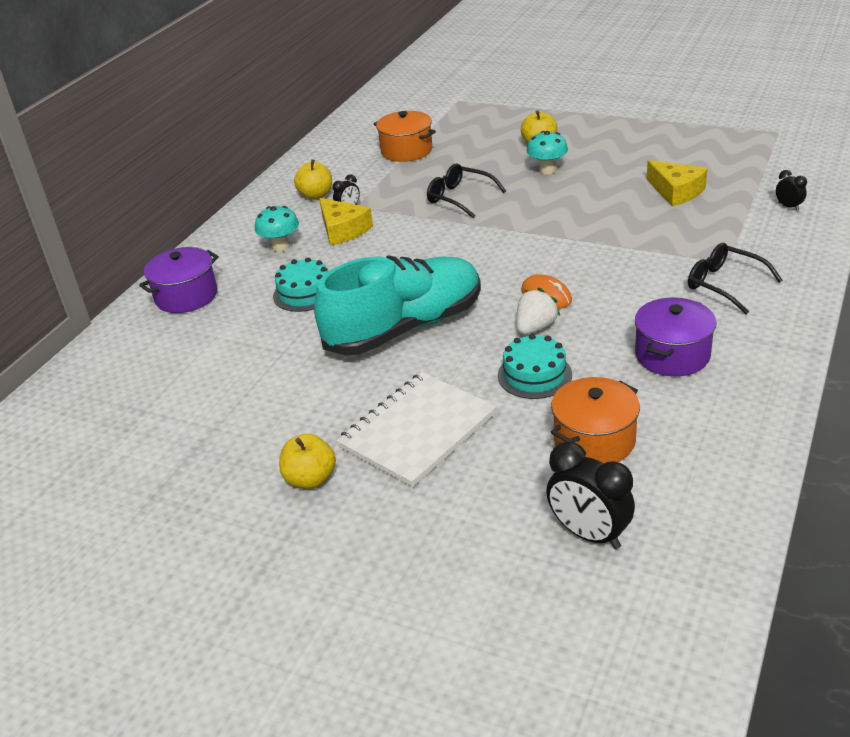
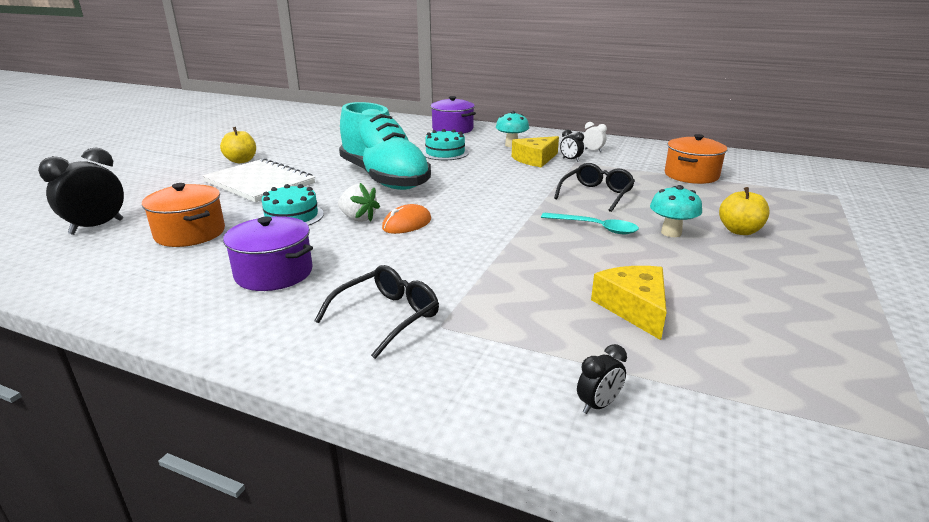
camera: 85 degrees right, 10 degrees down
(316, 195) = (593, 150): yellow apple -> white clock
(541, 200) = (595, 227): none -> turquoise spoon
(676, 191) = (634, 308): yellow cheese -> yellow cheese turned 120 degrees clockwise

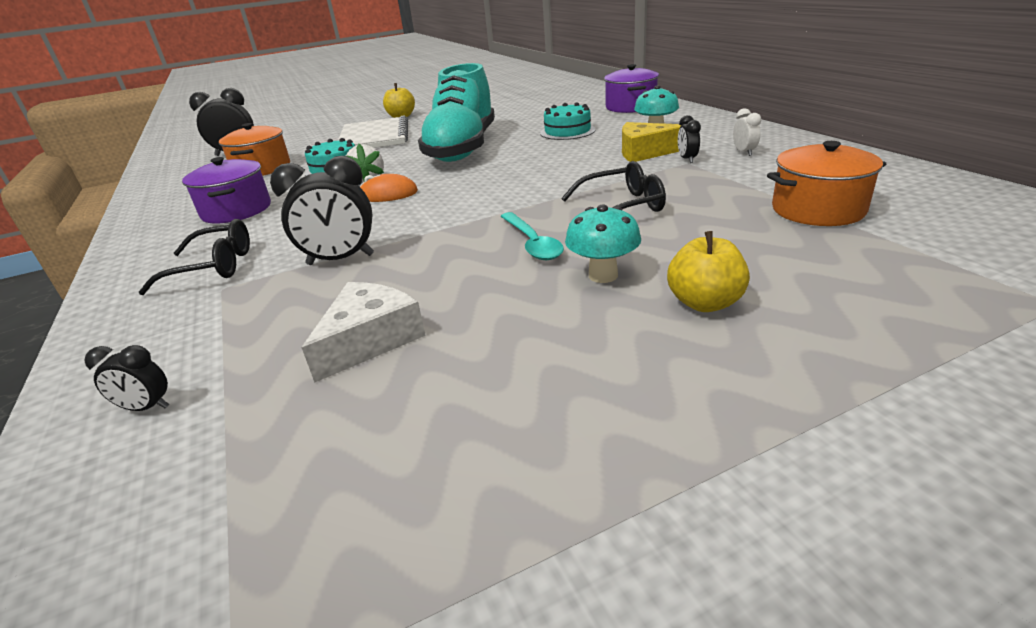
camera: 45 degrees right, 5 degrees up
(490, 275) = (340, 260): none -> black clock
(634, 308) = (369, 340): yellow cheese -> white cheese

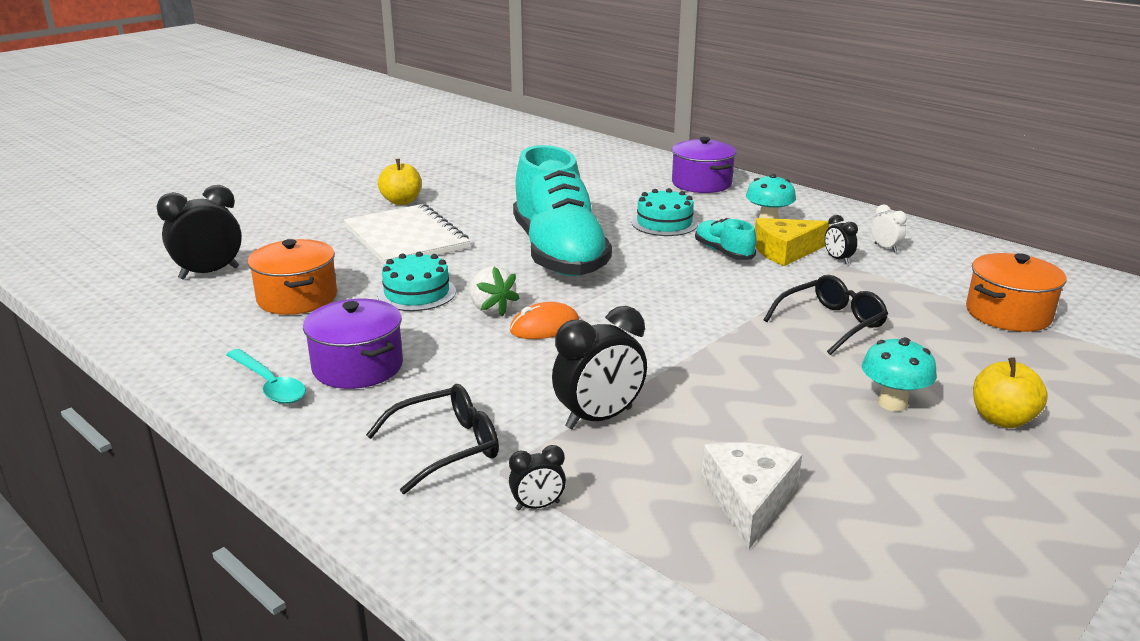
camera: 25 degrees left, 5 degrees down
(147, 408) = (609, 607): black clock -> black clock (537, 506)
(532, 243) = (788, 376): turquoise spoon -> turquoise spoon (269, 385)
(590, 151) = (723, 252): none -> turquoise shoe

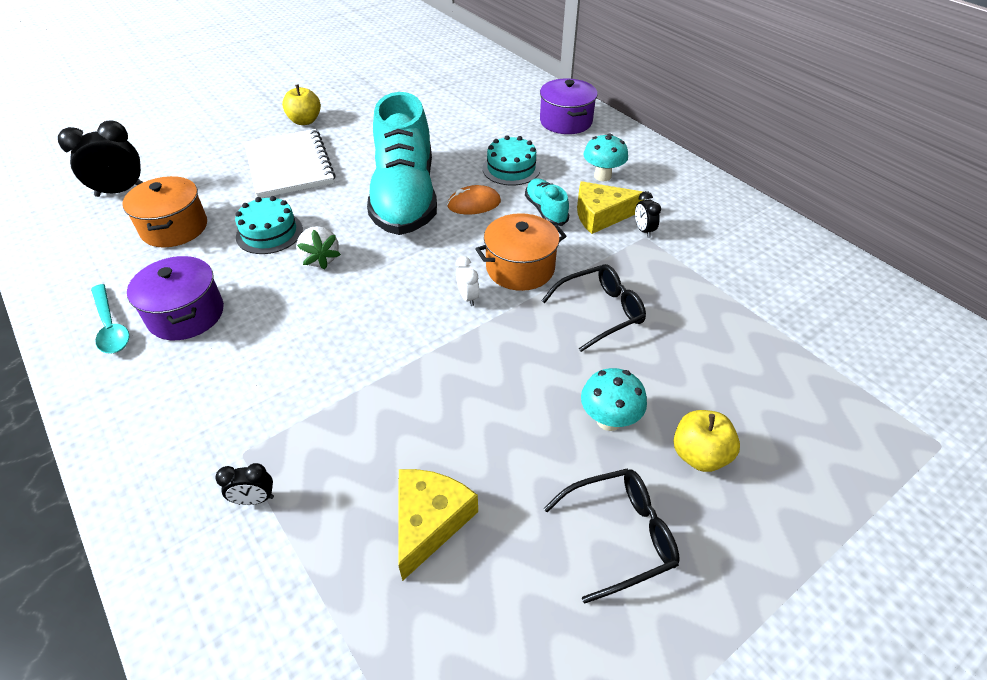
camera: 10 degrees right, 20 degrees up
(446, 447) = (214, 419): black glasses -> black glasses (620, 535)
(544, 327) = (354, 286): orange mouse -> orange mouse (474, 204)
(599, 418) = (350, 402): black clock -> none
(749, 500) = (429, 521): white cheese -> yellow cheese
(885, 248) = (693, 220): white clock -> white clock (468, 297)
(1008, 314) = (769, 319): orange pot -> orange pot (520, 268)

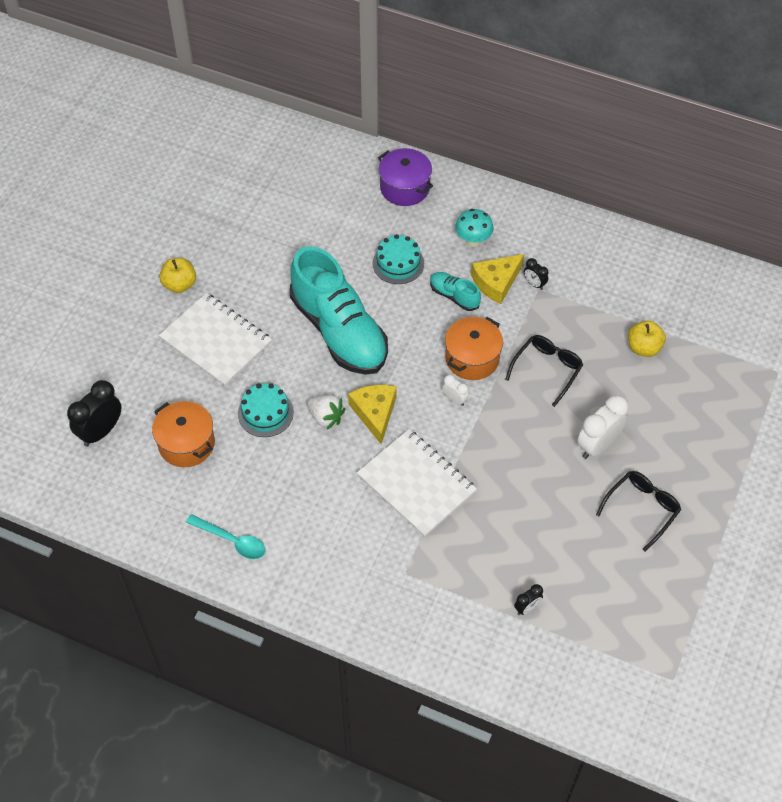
camera: 30 degrees left, 10 degrees up
(186, 314) = (275, 506): purple pot -> none
(255, 499) = (438, 592): black clock -> black clock (527, 608)
(349, 361) = (416, 484): none -> white notebook
(429, 521) = (541, 553): yellow cheese -> yellow cheese (375, 413)
(474, 204) = (396, 313): orange mouse -> none
(609, 420) = (597, 445): turquoise mushroom -> white clock
(699, 455) = (657, 442): yellow apple -> yellow apple (643, 348)

